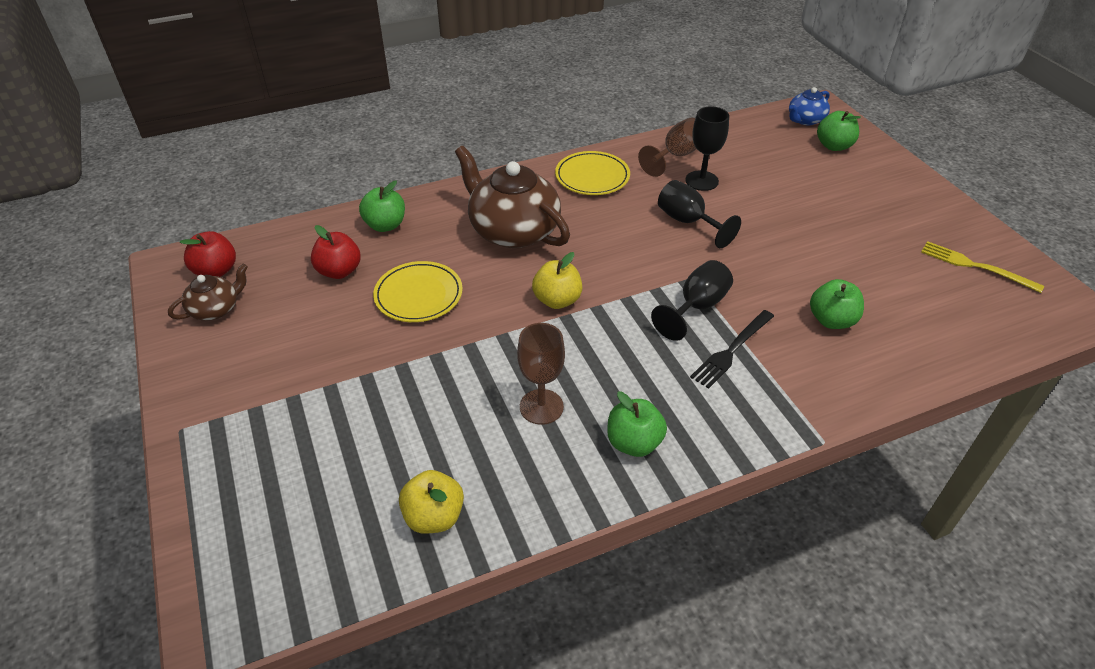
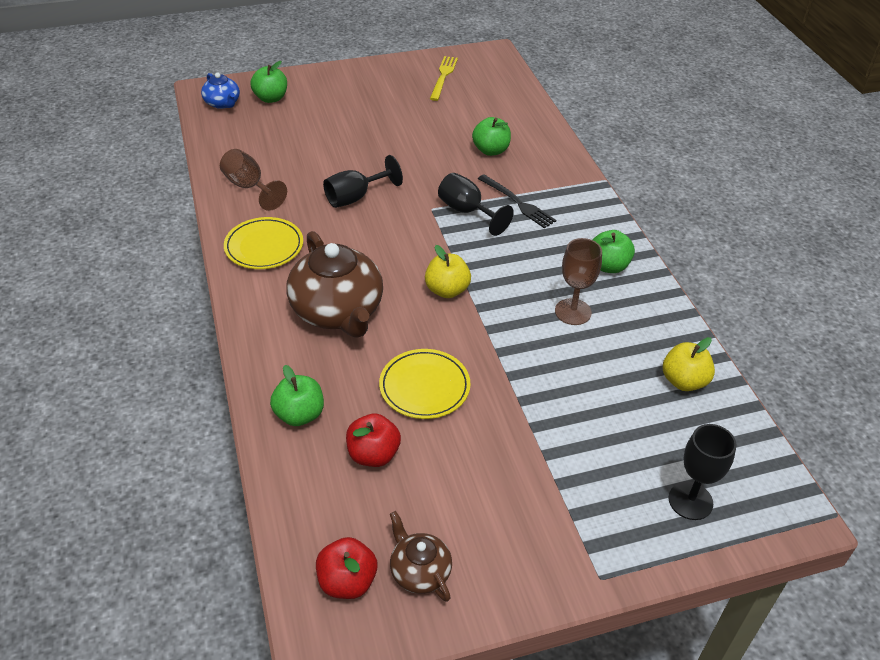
camera: 85 degrees left, 0 degrees up
(513, 231) = (338, 311): brown teapot -> brown teapot turned 75 degrees counterclockwise
(701, 181) = (296, 179): black goblet -> black goblet (690, 501)
(976, 266) = (443, 77): yellow fork -> yellow fork turned 150 degrees clockwise

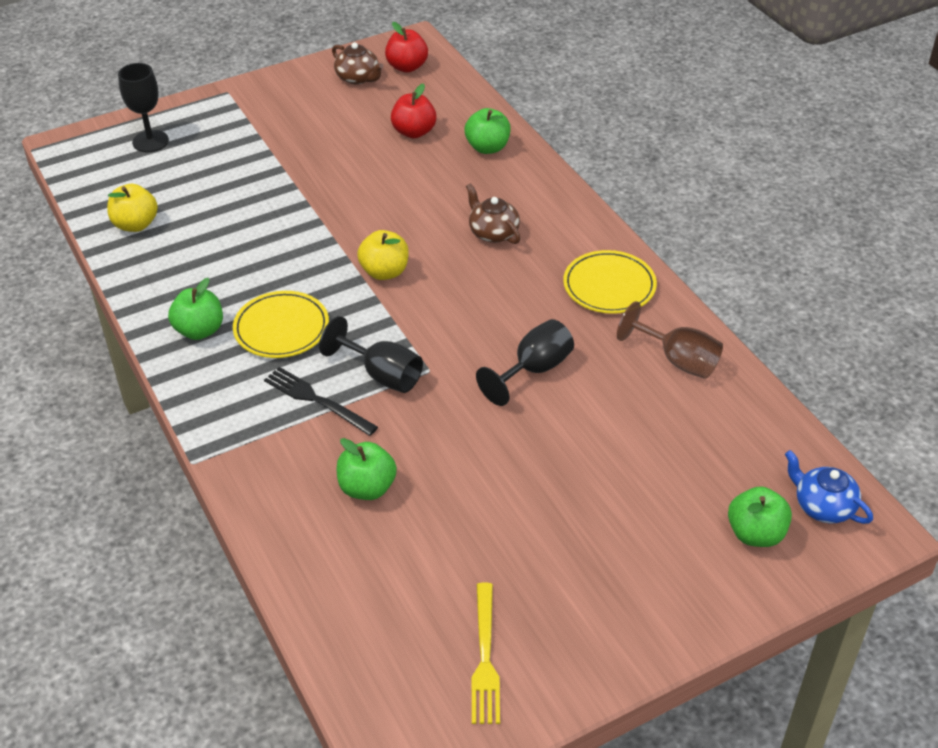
camera: 170 degrees right, 0 degrees up
(338, 311) = (493, 232): brown teapot -> brown teapot, size x0.51
(424, 387) = (385, 183): yellow plate -> yellow plate (281, 328)
(573, 312) = (244, 271): brown goblet -> none

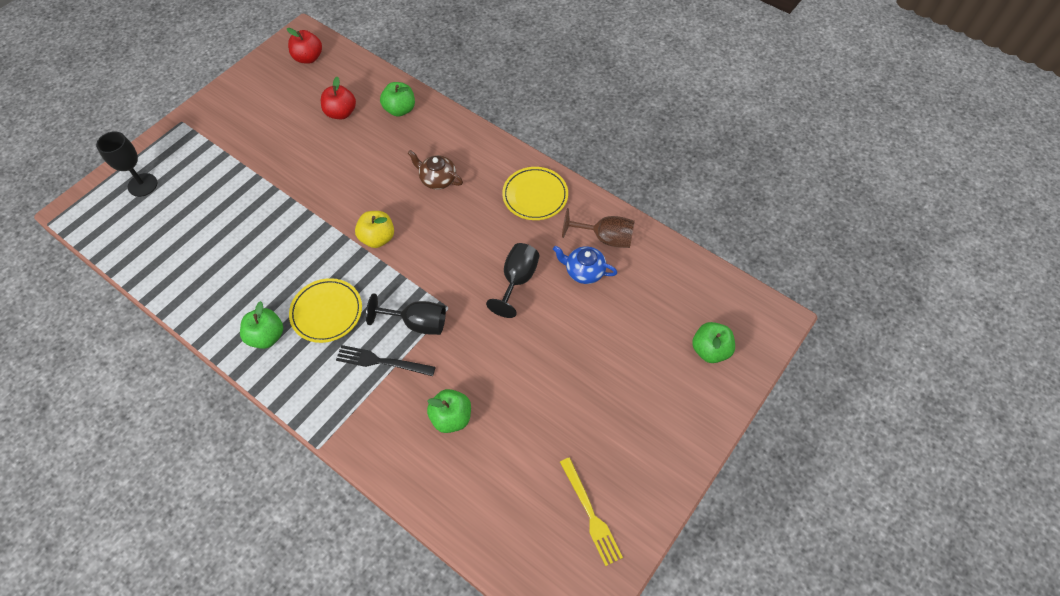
camera: 25 degrees left, 15 degrees up
(136, 224) = (169, 263): yellow apple -> none
(358, 78) = (276, 78): brown teapot -> none
(823, 506) = (739, 313): blue teapot -> blue teapot (584, 271)

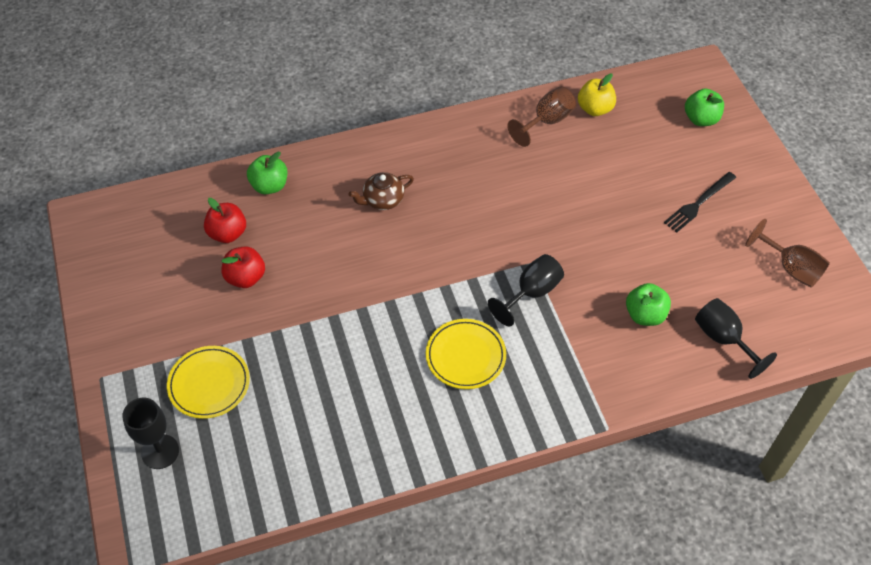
camera: 55 degrees left, 5 degrees down
(267, 336) = (455, 417): green apple -> none
(308, 58) = (122, 225): red apple -> red apple (245, 277)
(377, 238) = (412, 277): yellow apple -> yellow apple (595, 109)
(382, 361) = (552, 338): black fork -> black fork (698, 203)
(517, 280) = (542, 201): black goblet -> black goblet (723, 339)
(535, 196) = (463, 142): yellow plate -> yellow plate (209, 384)
(584, 271) = (568, 153): blue teapot -> none
(590, 513) = (790, 268): yellow fork -> brown goblet

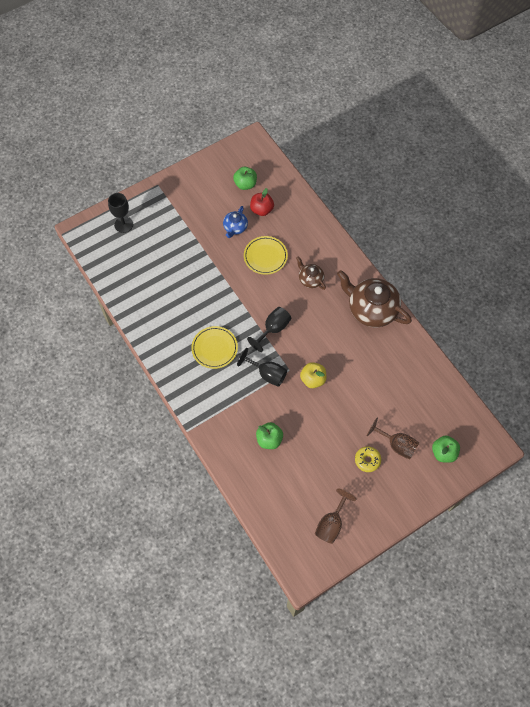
camera: 75 degrees right, 10 degrees up
(209, 384) = (166, 232): yellow plate -> yellow plate (265, 256)
(245, 277) = (235, 228): red apple -> blue teapot
(269, 186) = (301, 219): green apple -> green apple (245, 184)
(460, 140) = (371, 309): none -> brown teapot
(547, 121) = (405, 356): brown goblet -> brown goblet (396, 445)
(595, 109) = (428, 383): yellow apple -> yellow apple (313, 379)
(698, 203) = (367, 460): black fork -> yellow donut
(723, 339) = (264, 487): black goblet -> black goblet (273, 329)

